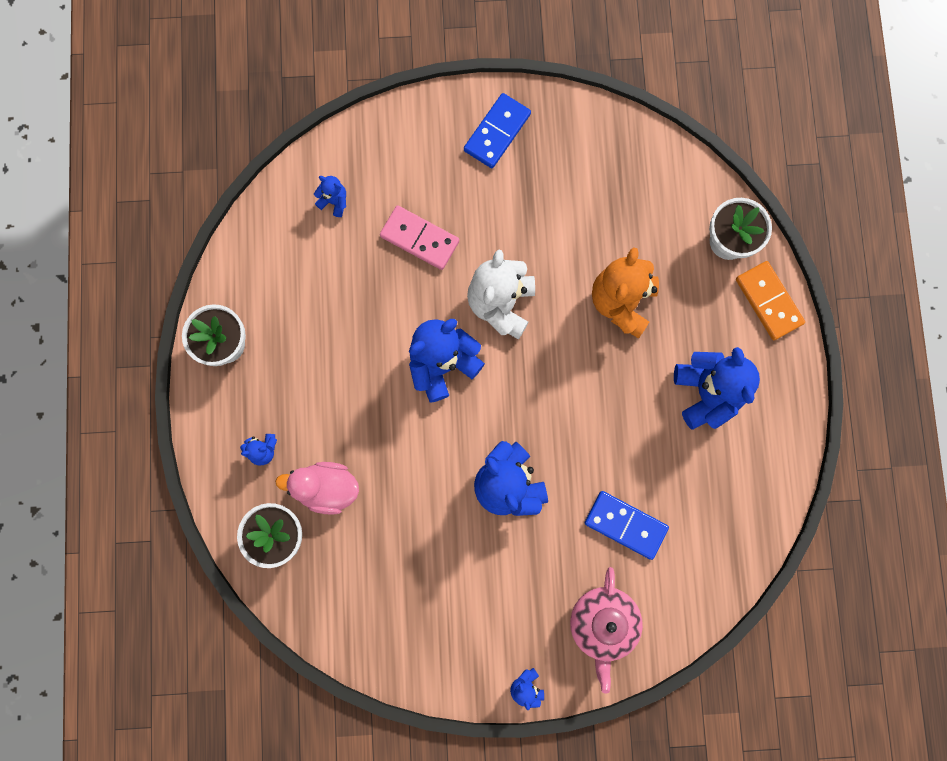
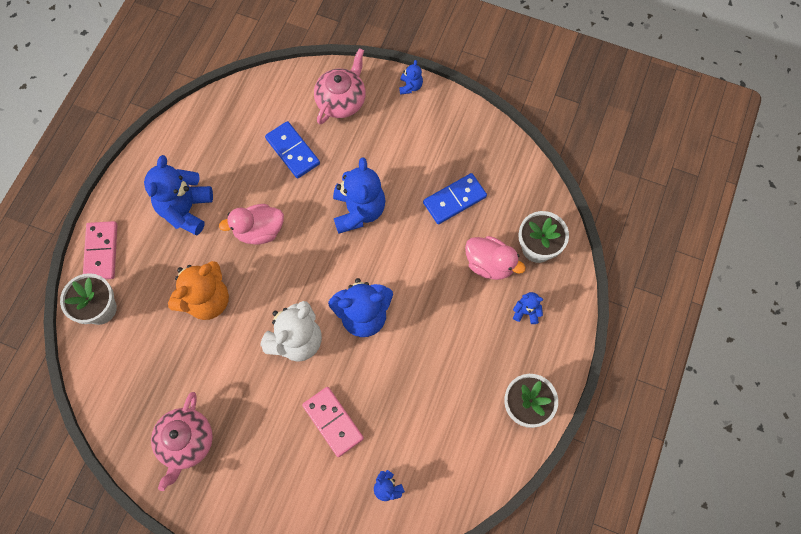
camera: 155 degrees left, 10 degrees down
(497, 132) = (223, 485): blue domino -> blue domino (454, 200)
(556, 153) = (186, 442): none -> pink teapot
(609, 406) = (259, 231): none -> pink duck
(768, 301) = (101, 252): orange domino -> pink domino

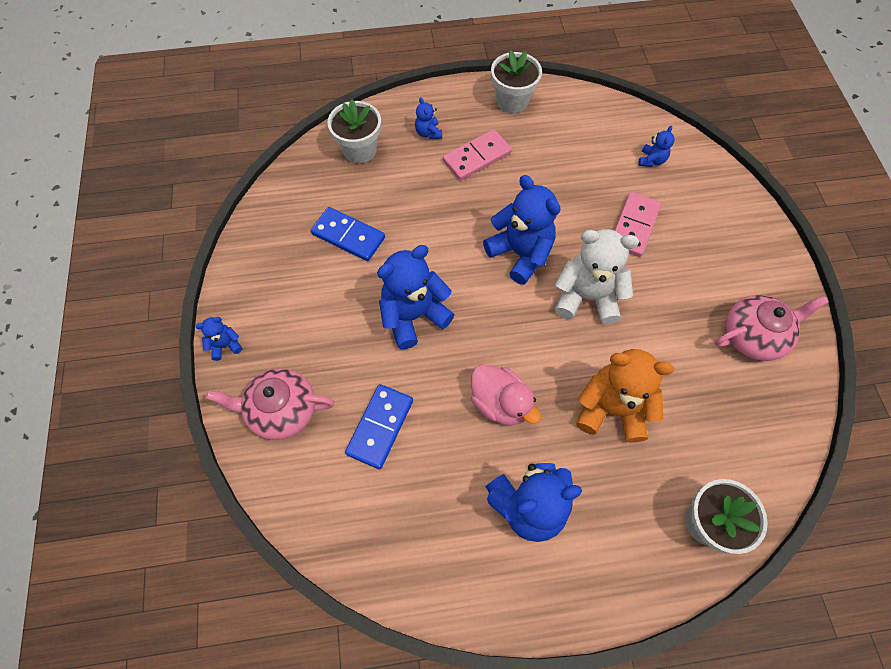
camera: 120 degrees left, 5 degrees down
(101, 252) = (647, 574): pink domino -> pink domino (477, 157)
(489, 264) = (400, 178): pink duck -> none

